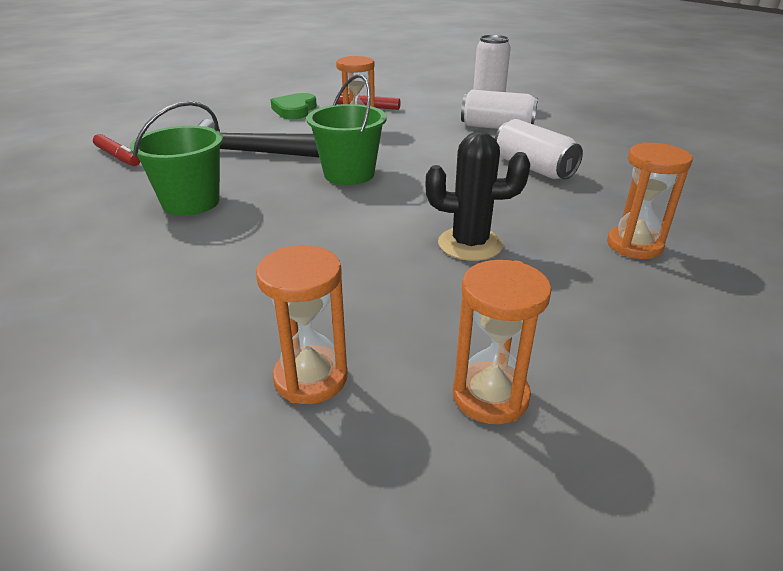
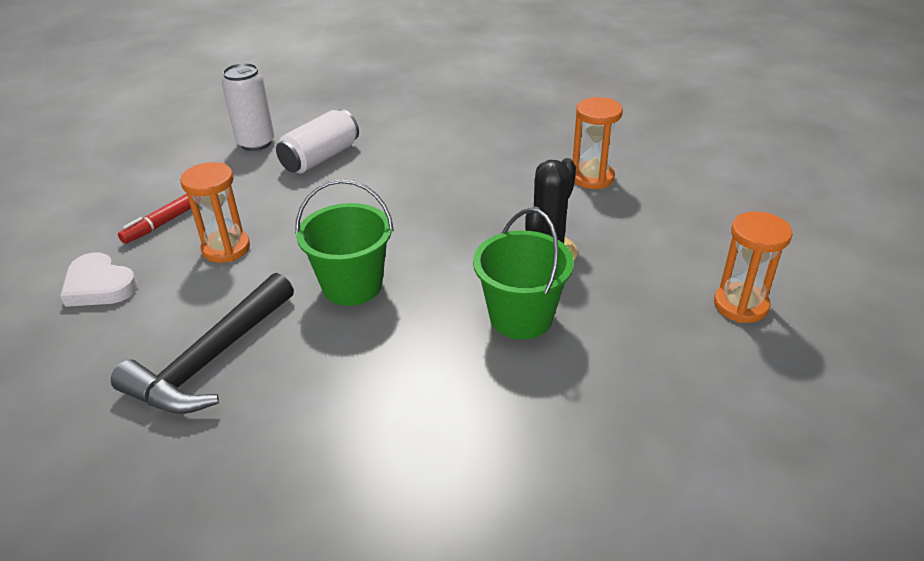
camera: 65 degrees left, 5 degrees up
(118, 157) = (96, 501): red marker -> none
(191, 202) = (329, 429): green bucket -> green bucket (521, 317)
(295, 110) = (99, 286): green heart -> white heart
(311, 378) = (698, 388): orange hourglass -> none
(533, 168) = (432, 171): white can -> none

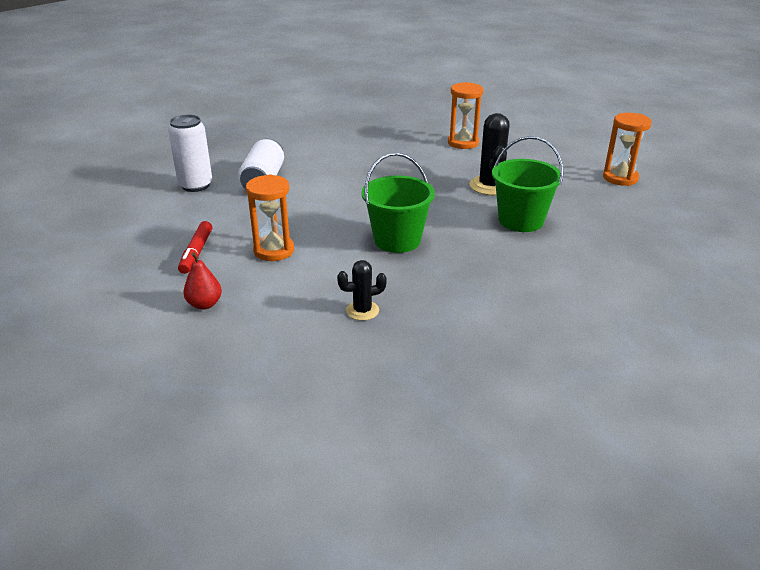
camera: 35 degrees left, 5 degrees down
(99, 286) = (204, 304): white heart -> red pear
(210, 360) = (362, 311): black hammer -> black cactus

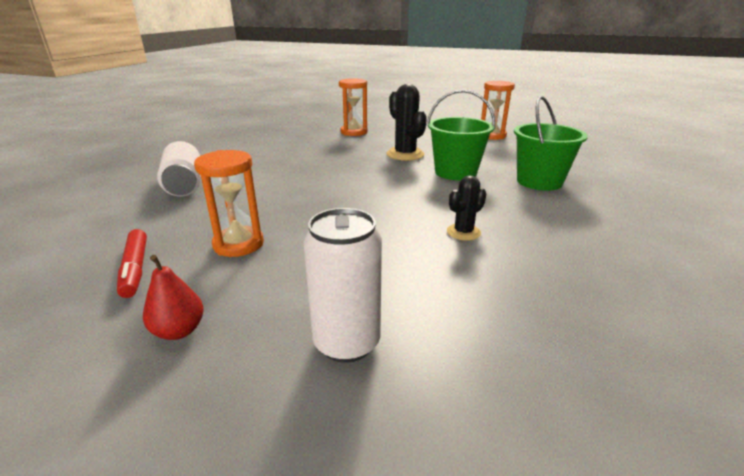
camera: 25 degrees left, 5 degrees down
(195, 185) = (102, 201): white can -> white can (346, 342)
(362, 311) = (392, 281): black cactus -> black cactus (463, 232)
(397, 240) = (365, 207): green bucket -> green bucket (539, 182)

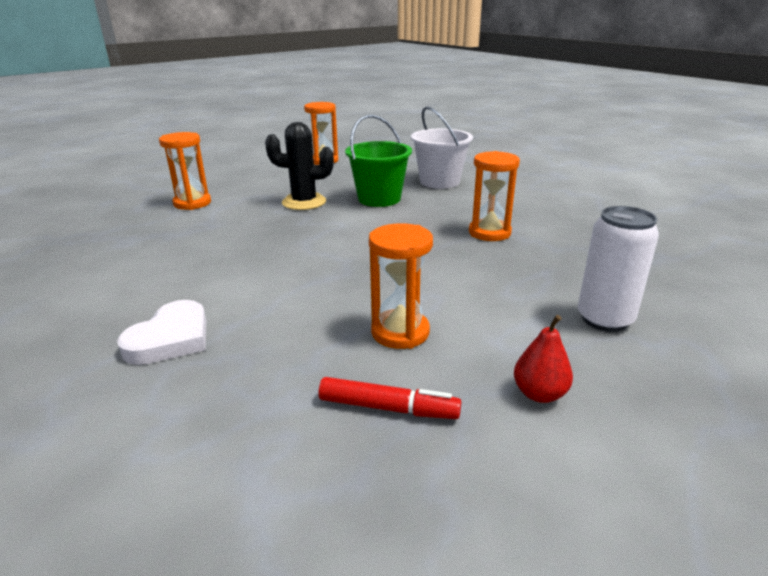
camera: 55 degrees left, 0 degrees up
(184, 184) = (171, 338): white can -> white heart
(463, 232) = (489, 233): black cactus -> orange hourglass
(539, 182) = (439, 182): green bucket -> white bucket

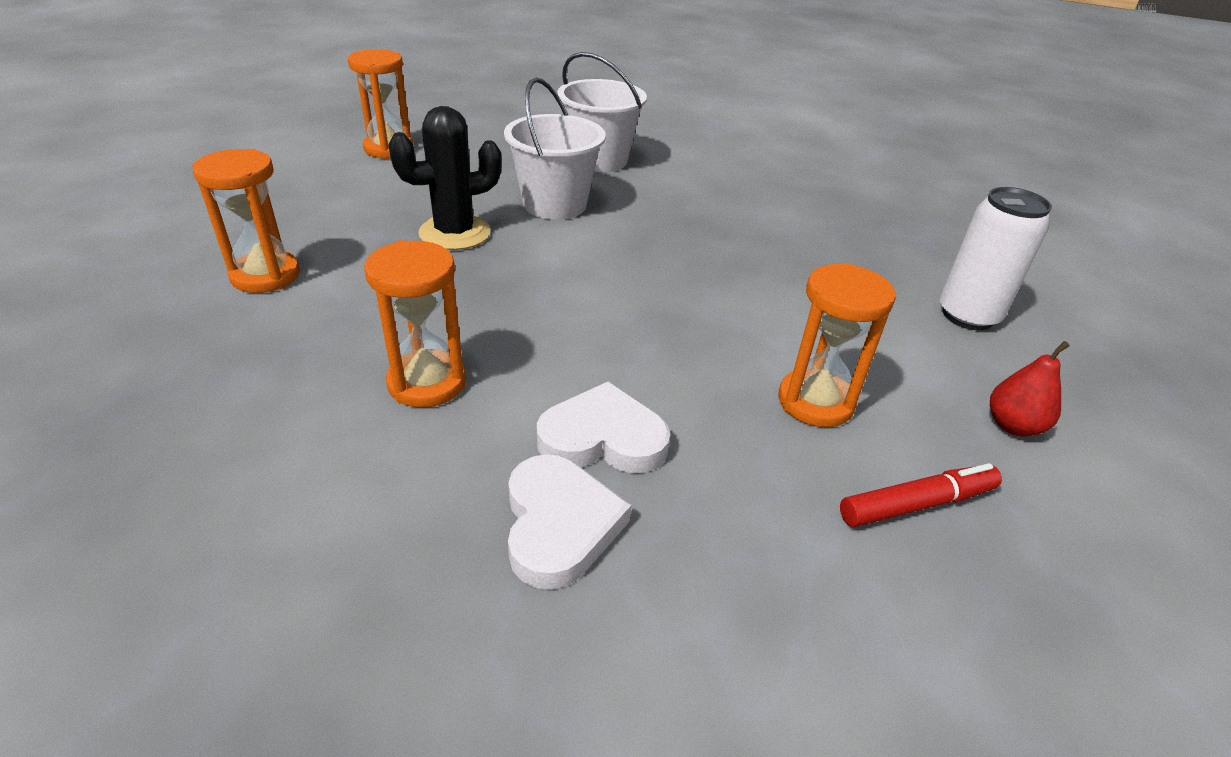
camera: 35 degrees left, 10 degrees up
(247, 310) = (603, 438): none -> white heart
(379, 199) = (554, 204): green bucket -> white bucket
(489, 233) = (745, 229): orange hourglass -> orange hourglass (427, 383)

